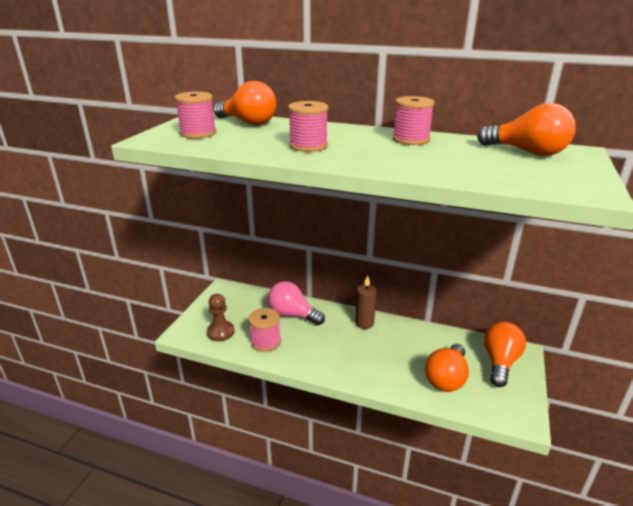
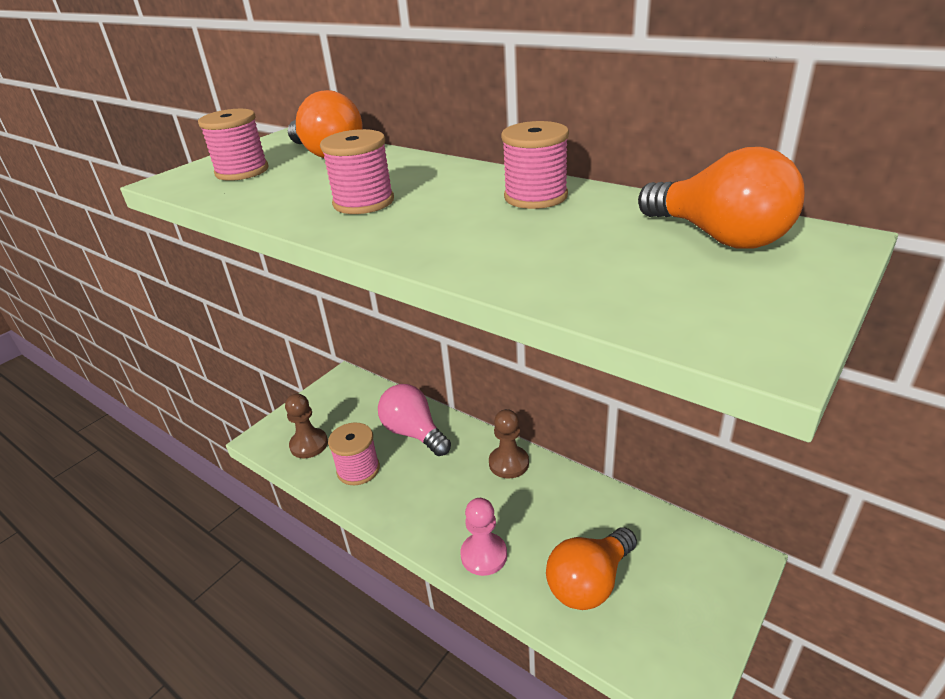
camera: 20 degrees right, 5 degrees up
(364, 323) = (508, 463): brown candle -> brown pawn
(376, 376) = (484, 555): none -> pink pawn
(500, 362) = (693, 572): orange light bulb -> none

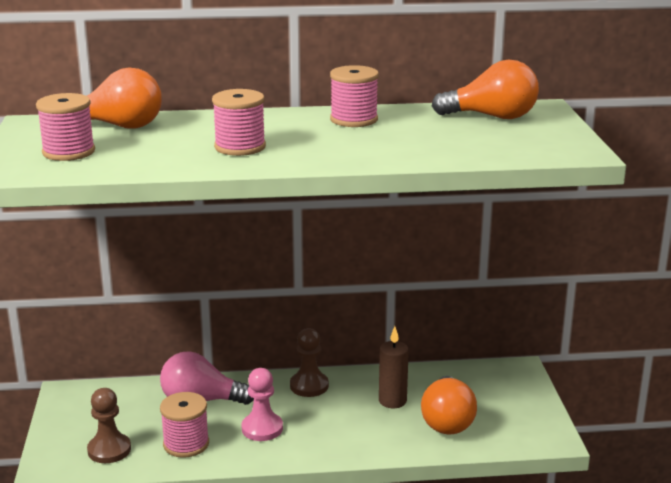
camera: 45 degrees left, 10 degrees down
(484, 555) = (361, 442): pink pawn -> pink pawn (262, 428)
(562, 523) = (392, 401): none -> brown candle

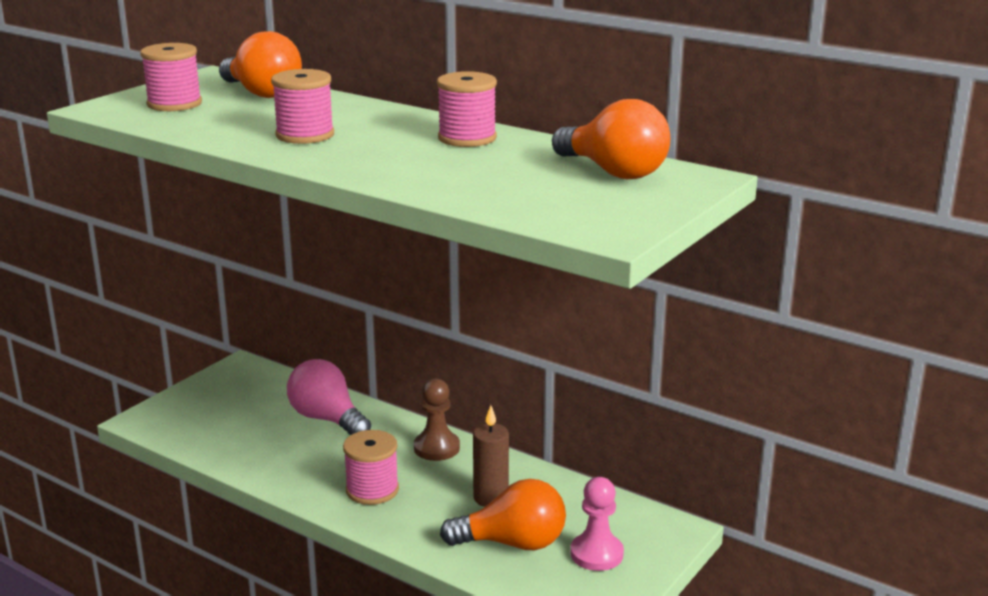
camera: 40 degrees right, 0 degrees up
(109, 450) = (200, 427): brown pawn -> none
(186, 444) = (261, 450): pink spool -> pink spool (372, 490)
(262, 428) = (338, 466): pink pawn -> pink pawn (596, 554)
(447, 421) = (513, 543): orange light bulb -> orange light bulb turned 135 degrees counterclockwise

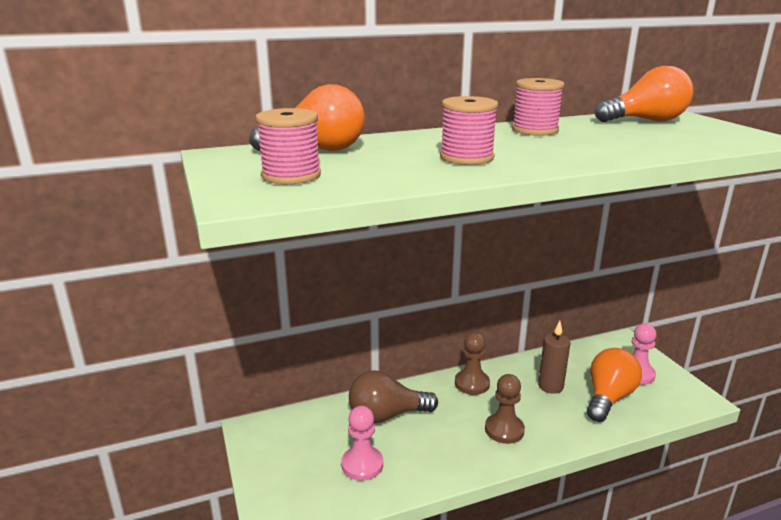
camera: 55 degrees left, 0 degrees up
(243, 432) = (362, 464): none -> pink pawn
(327, 419) = (386, 415): pink light bulb -> brown light bulb
(372, 490) = (504, 430): pink spool -> brown pawn

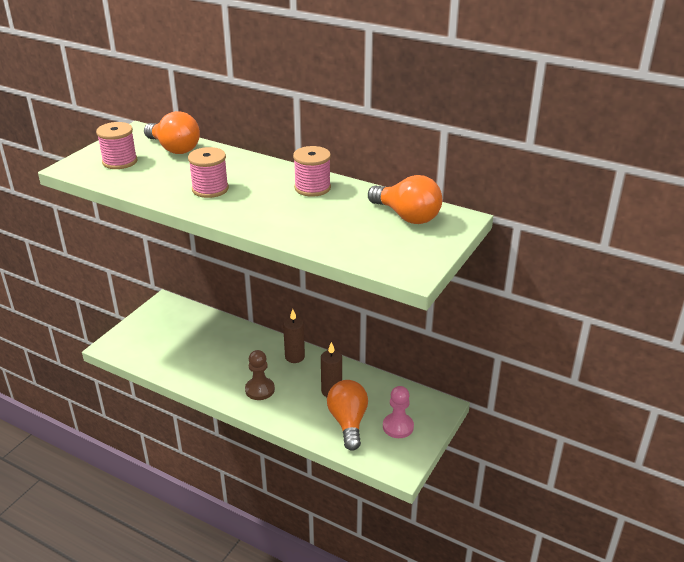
camera: 50 degrees right, 10 degrees up
(362, 464) = (174, 352): pink pawn -> none
(386, 415) = (225, 339): brown light bulb -> none
(472, 383) = (294, 357): brown pawn -> brown candle
(608, 398) = (348, 422): orange light bulb -> orange light bulb turned 90 degrees counterclockwise

